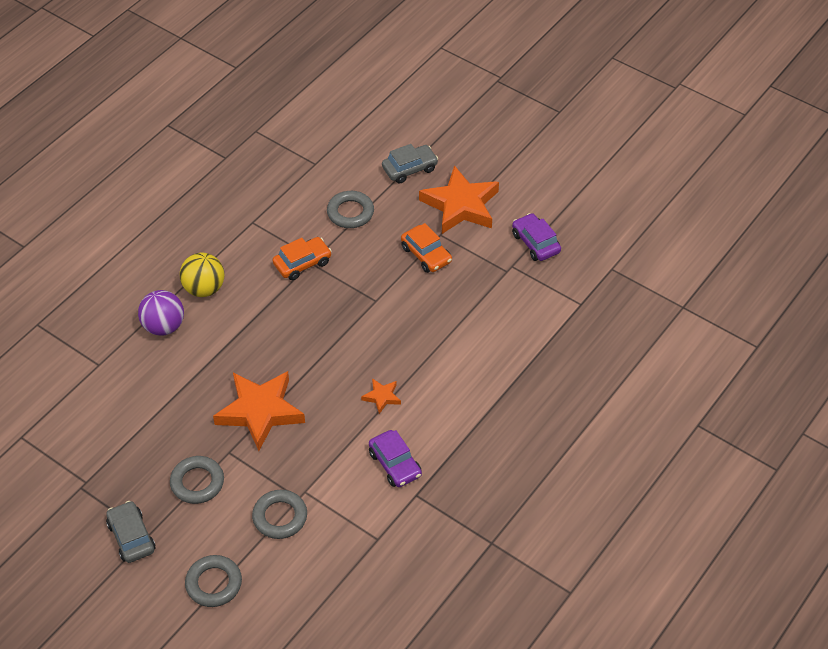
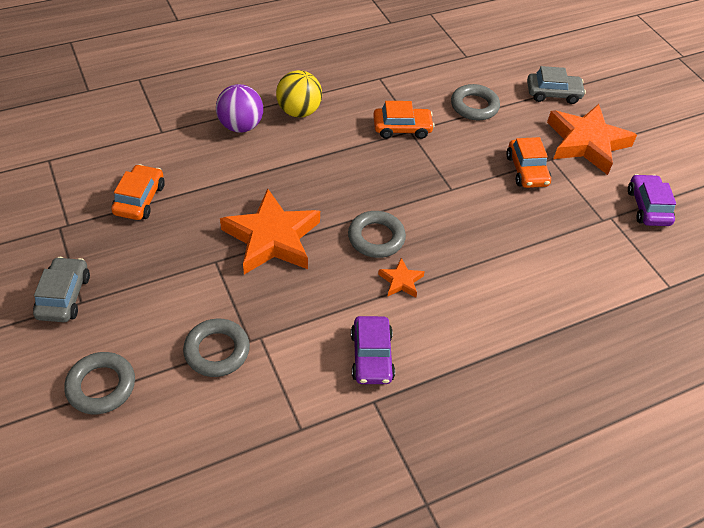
camera: 25 degrees right, 0 degrees up
(128, 432) = (139, 199): none -> orange car
(197, 482) = (164, 275): grey ring -> grey ring (376, 238)

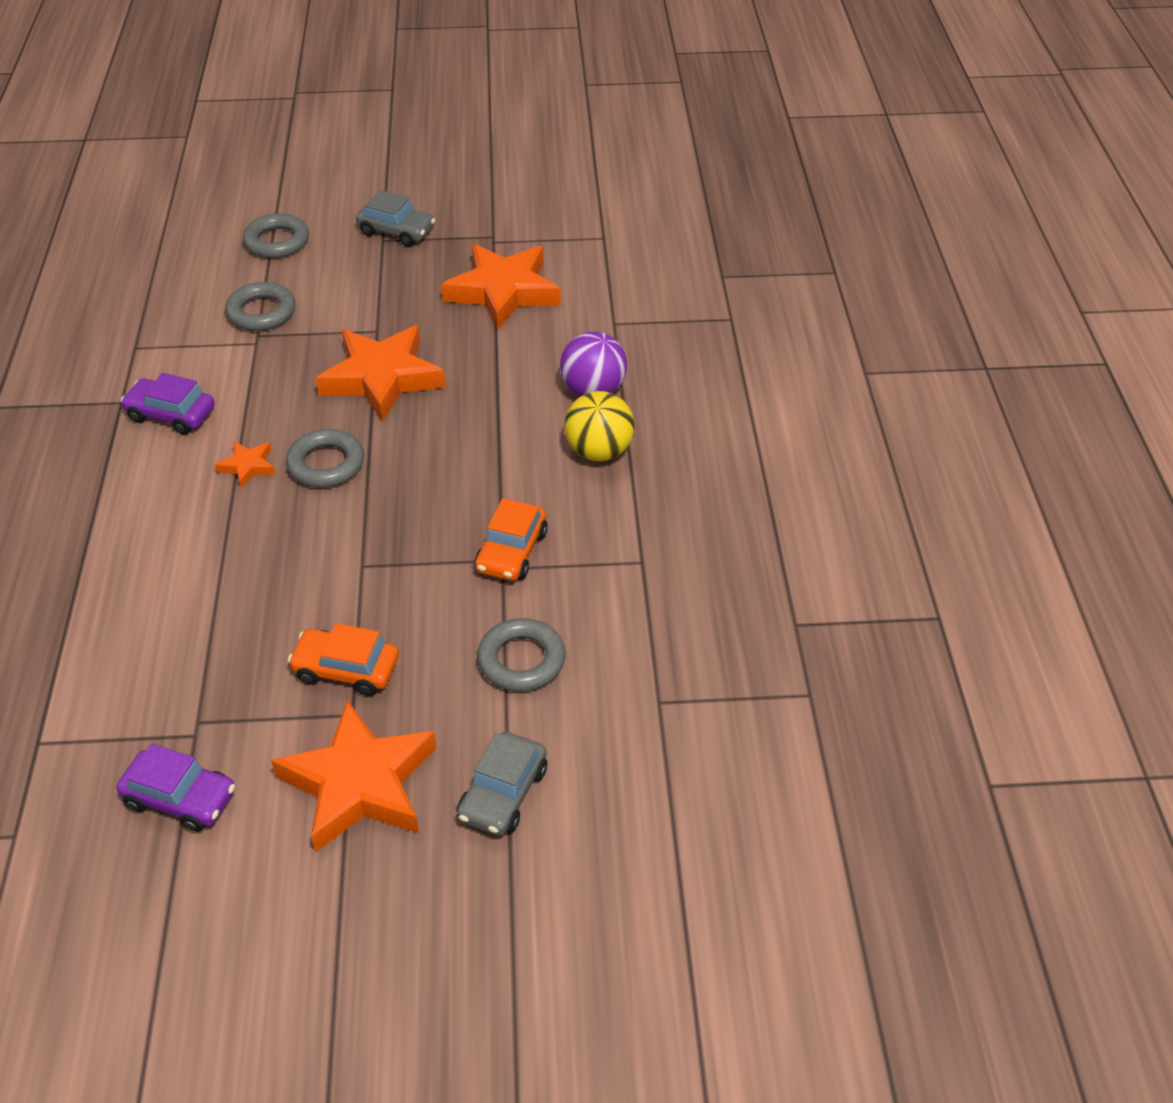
camera: 115 degrees right, 5 degrees down
(139, 199) = (503, 292): orange car -> orange star

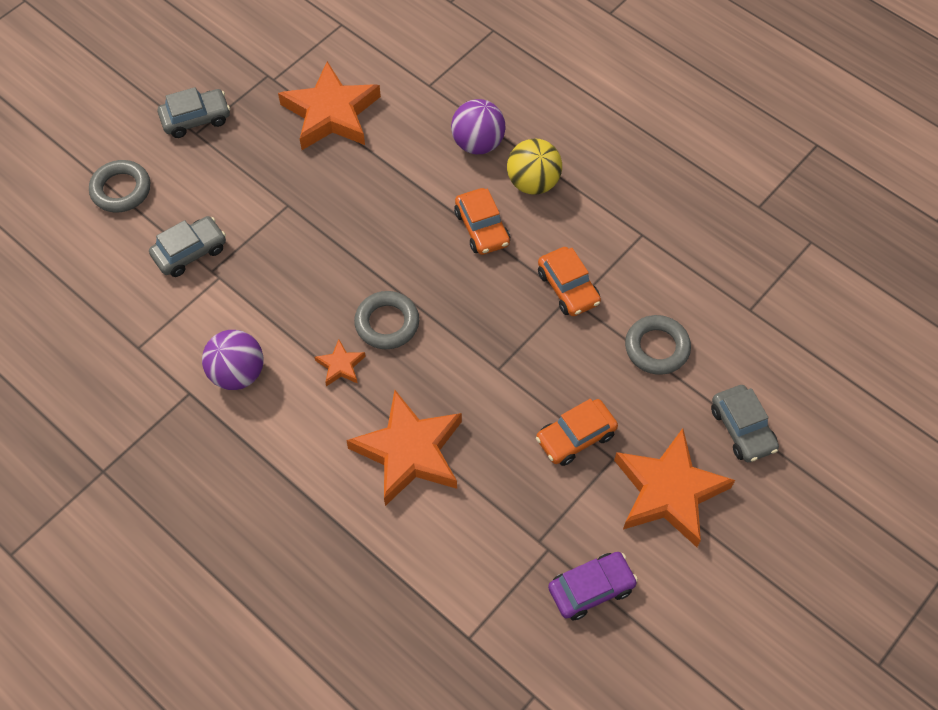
camera: 45 degrees left, 15 degrees up
(171, 414) = (237, 373): purple car -> purple ball
(261, 312) = (190, 252): grey ring -> grey car
(382, 378) = (339, 236): orange star -> orange star (409, 452)
(504, 453) = (482, 228): none -> orange car

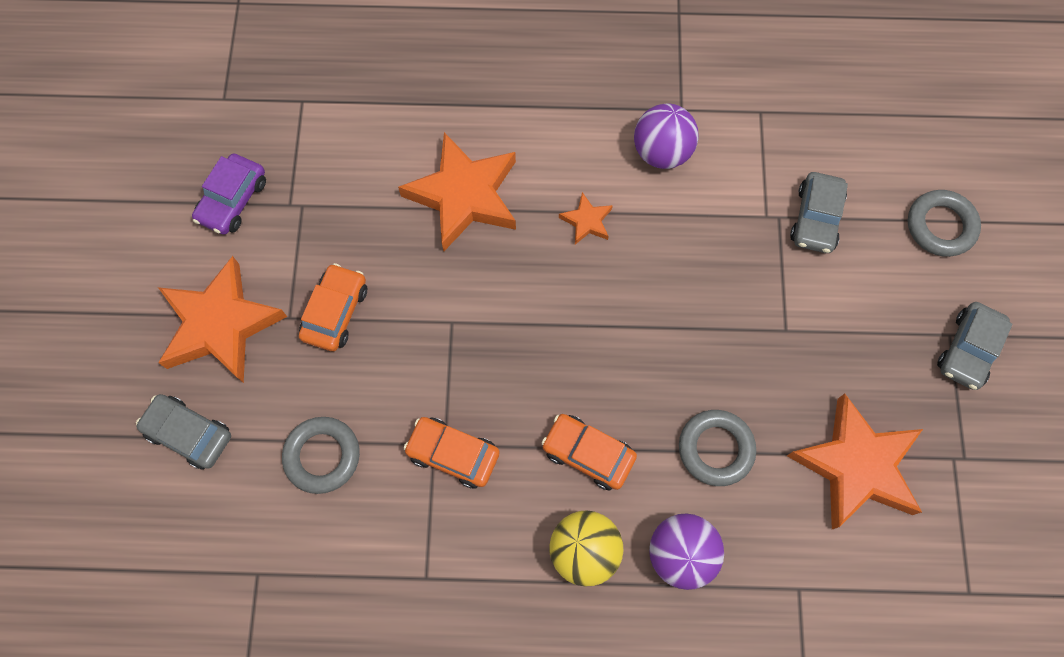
camera: 140 degrees right, 10 degrees up
(387, 323) = (584, 288): grey ring -> grey ring (715, 449)

